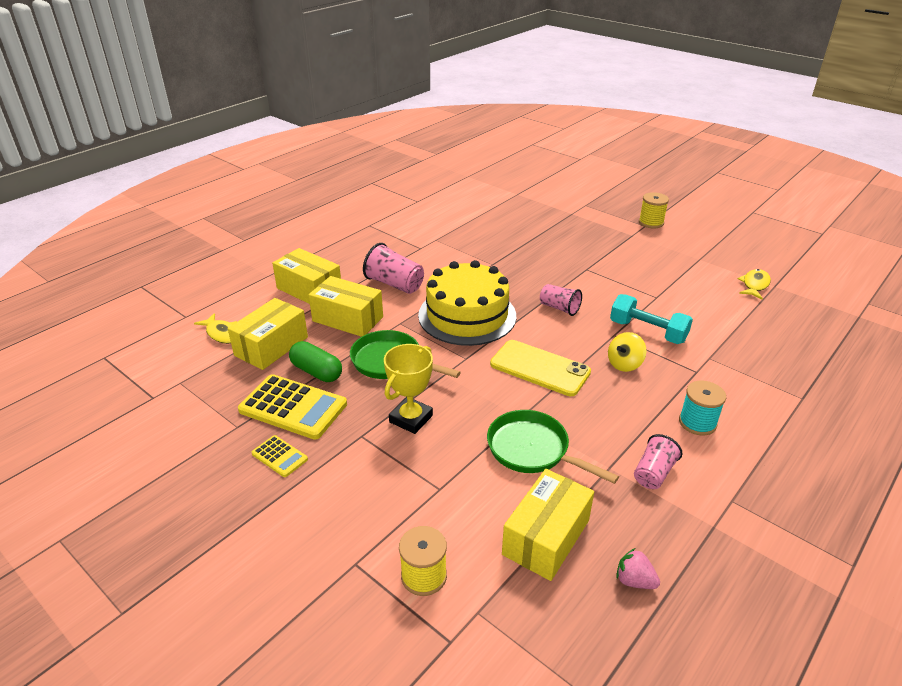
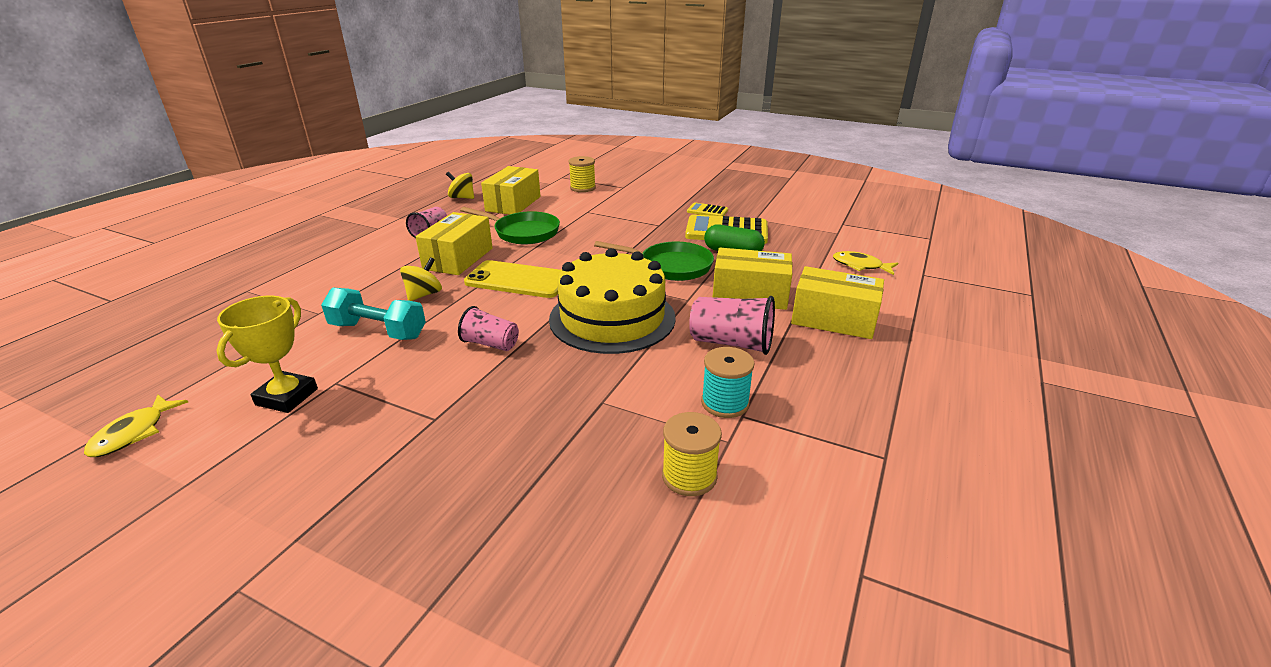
camera: 165 degrees right, 5 degrees down
(271, 346) = (798, 263): yellow box -> yellow box (458, 258)
(411, 419) = (626, 236): yellow trophy -> yellow trophy (287, 397)
(634, 580) = (462, 197): pink strawberry -> yellow spinning top
(651, 222) = (210, 609): yellow spool -> yellow spool (689, 476)
(697, 422) = (374, 261): turquoise spool -> turquoise spool (725, 403)

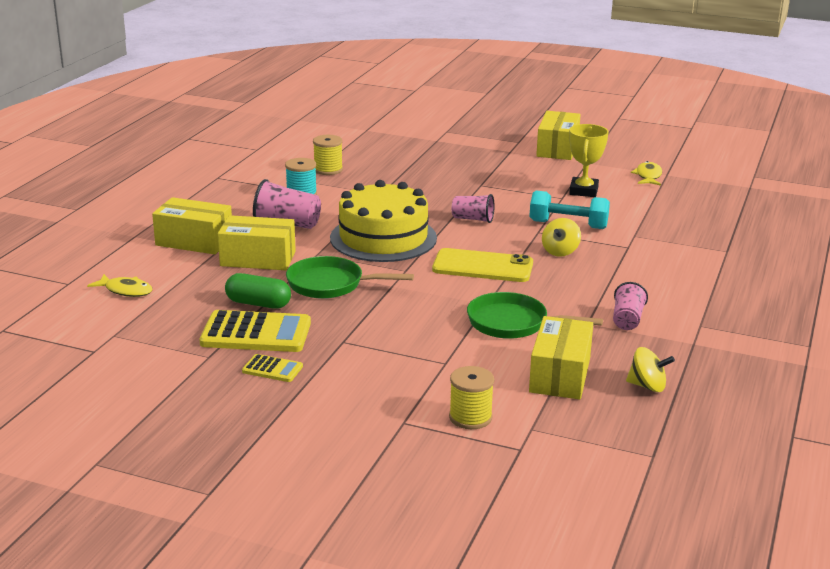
camera: 175 degrees right, 5 degrees down
(458, 258) = (561, 287): yellow box -> yellow box (557, 148)

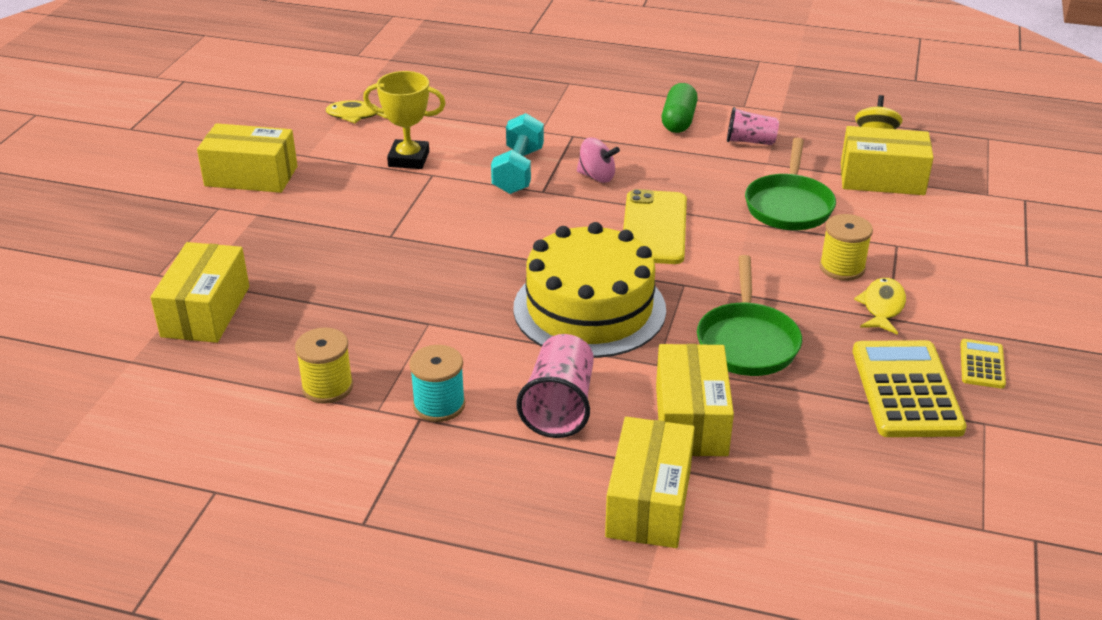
camera: 95 degrees left, 10 degrees up
(126, 291) = (848, 548): yellow fish -> yellow fish (882, 307)
(258, 304) = (827, 399): green capsule -> green capsule (678, 121)
(407, 142) = (206, 311): none -> yellow box
(470, 417) = (991, 226): yellow spool -> yellow spool (842, 267)
(473, 219) = (512, 238): pink cup -> none
(560, 251) = (597, 176): yellow spinning top -> pink spinning top

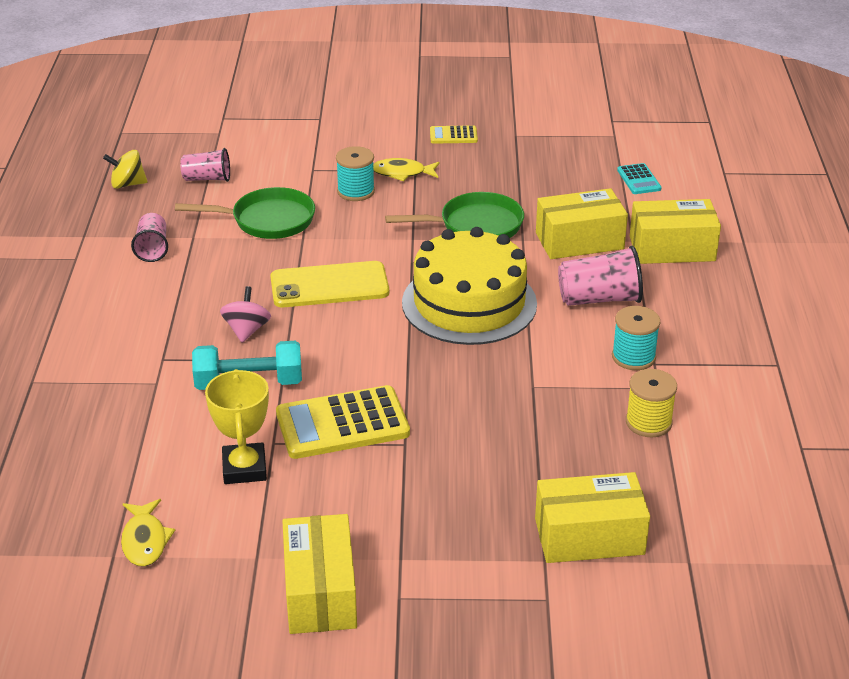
camera: 105 degrees left, 0 degrees up
(678, 121) = (116, 294): green capsule -> none
(841, 519) = (639, 180): none -> turquoise calculator
(842, 267) = (356, 191): yellow spool -> turquoise spool
(882, 179) = (207, 179): yellow box -> pink cup
(906, 390) = (497, 161): yellow calculator -> yellow calculator (342, 424)

